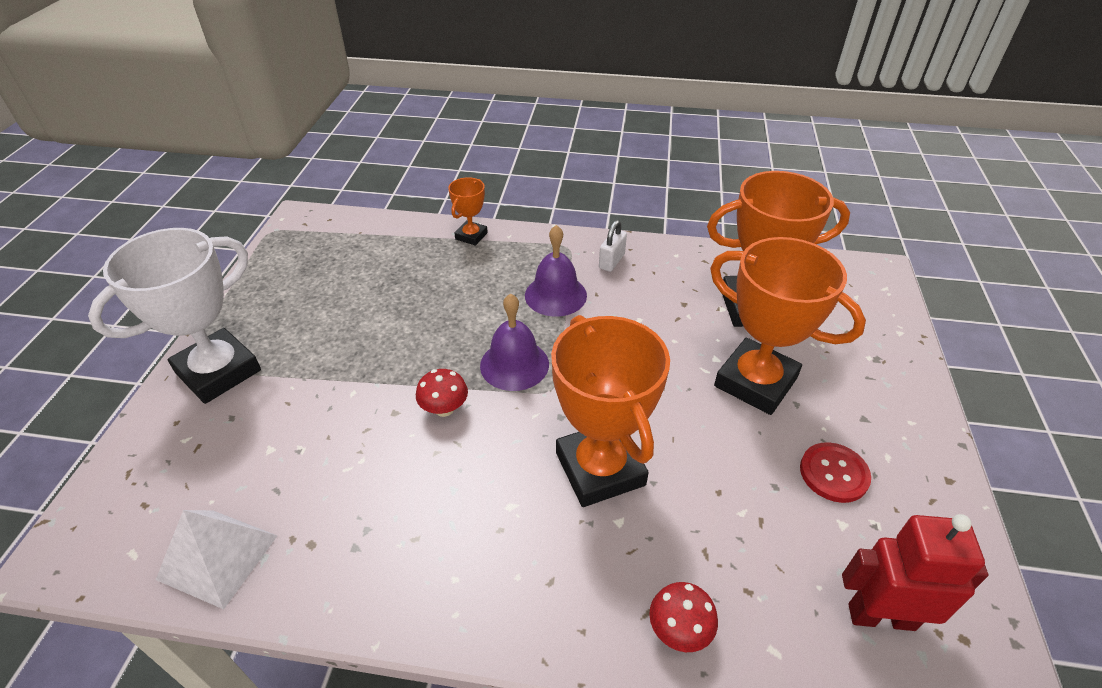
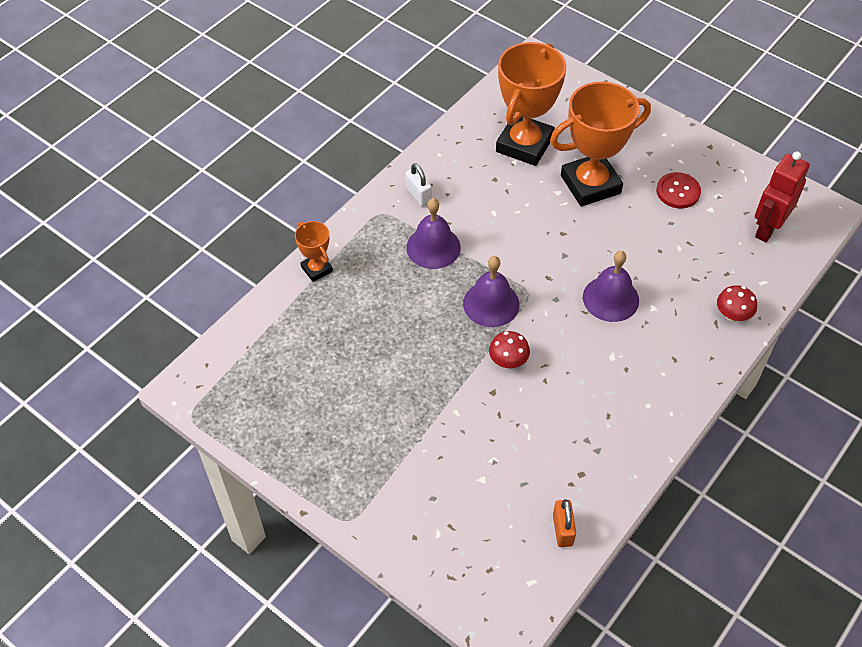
camera: 60 degrees left, 10 degrees up
(218, 371) = (373, 497): white trophy -> none
(218, 557) = (562, 530): white pyramid -> orange padlock
(600, 469) = (610, 298): orange trophy -> purple bell

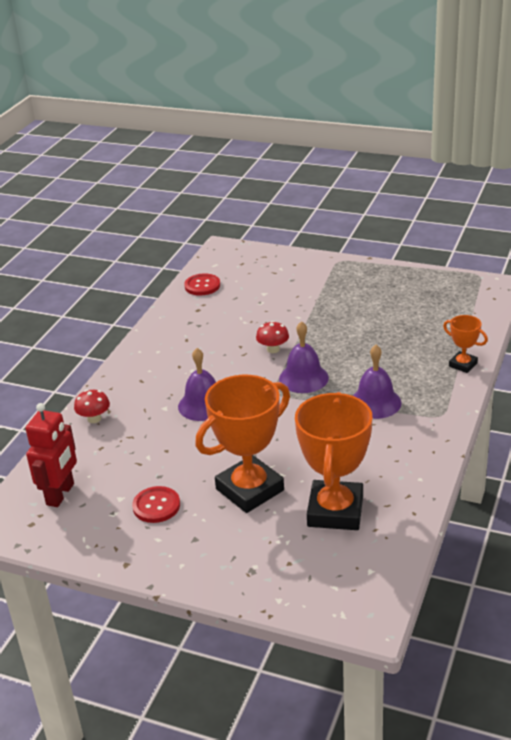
camera: 165 degrees right, 20 degrees down
(418, 195) = (415, 437): white padlock -> none
(562, 530) = (202, 286): orange padlock -> red button

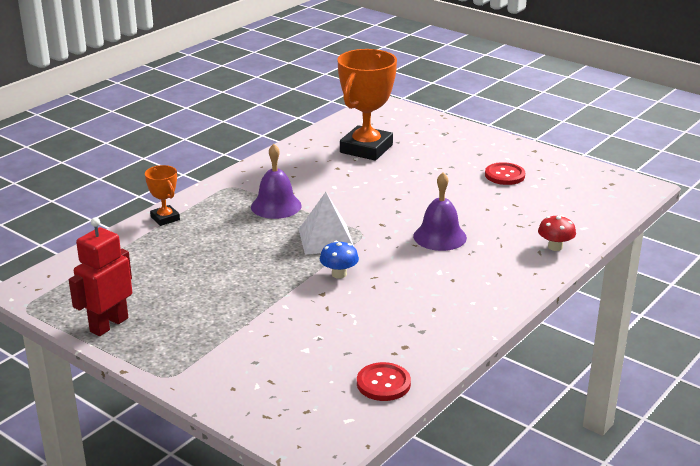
camera: 165 degrees left, 5 degrees down
(61, 494) = (587, 196): red robot -> red robot (108, 325)
(250, 489) = (424, 171): orange trophy -> none
(273, 349) = (339, 274): red mushroom -> blue mushroom
(303, 378) = (326, 239): purple bell -> white pyramid

